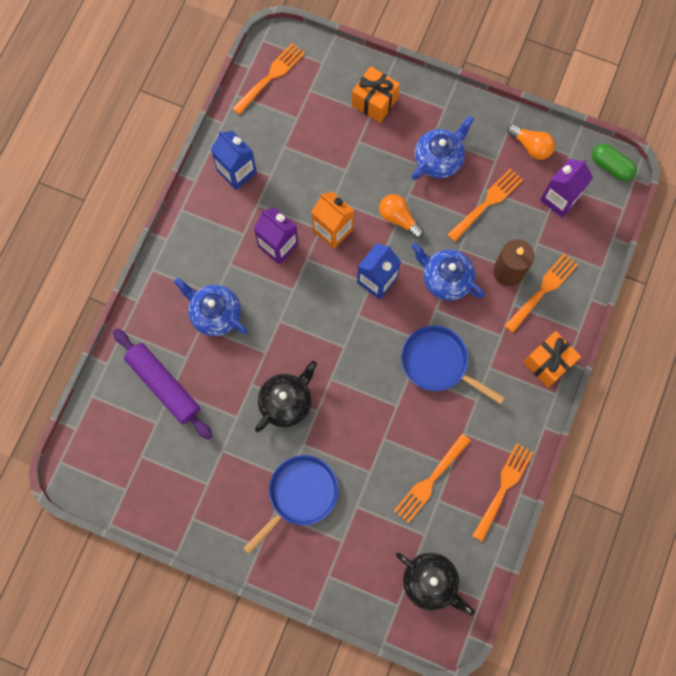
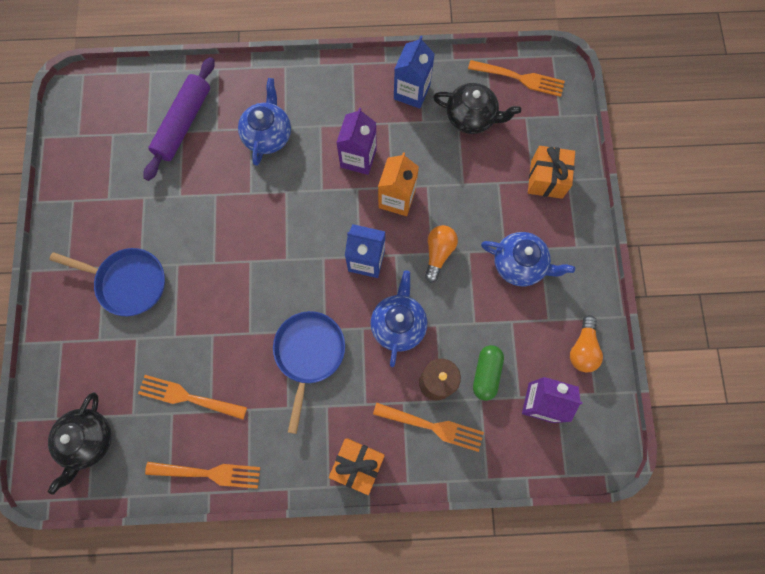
camera: 65 degrees right, 0 degrees up
(286, 402) = (211, 232): black teapot -> black teapot (471, 117)
(486, 204) = (497, 330): orange fork -> none
(611, 166) = (606, 442): green capsule -> green capsule (486, 373)

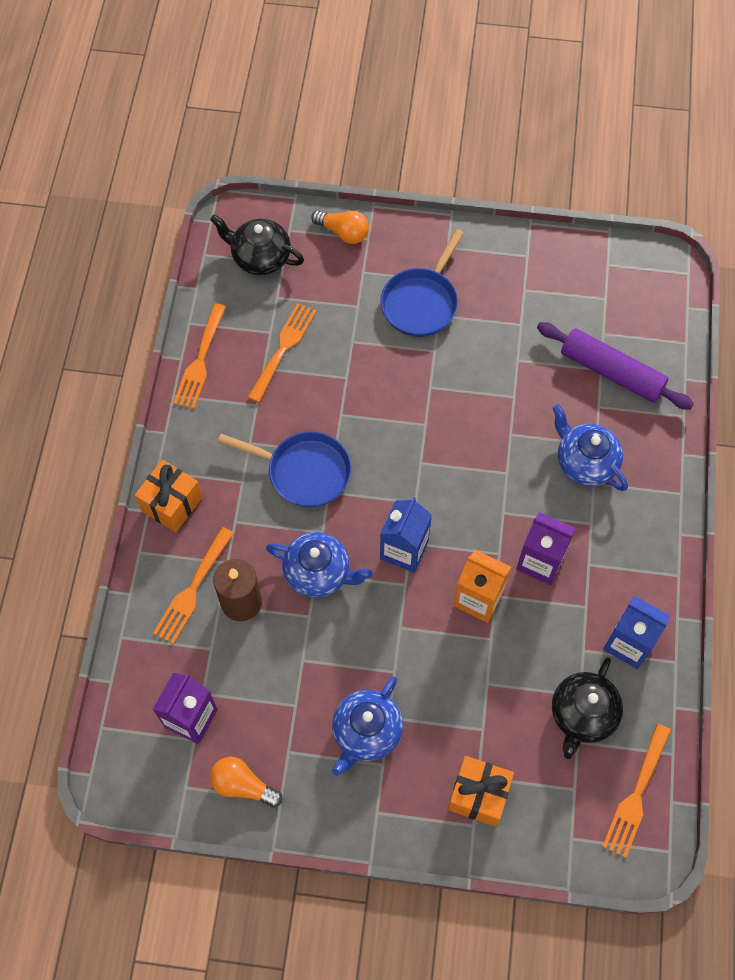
camera: 100 degrees right, 10 degrees down
(268, 135) = (585, 462): blue teapot -> blue teapot turned 150 degrees counterclockwise
(438, 253) = (398, 635): orange light bulb -> orange light bulb (343, 233)
(486, 373) = (239, 661): green capsule -> none

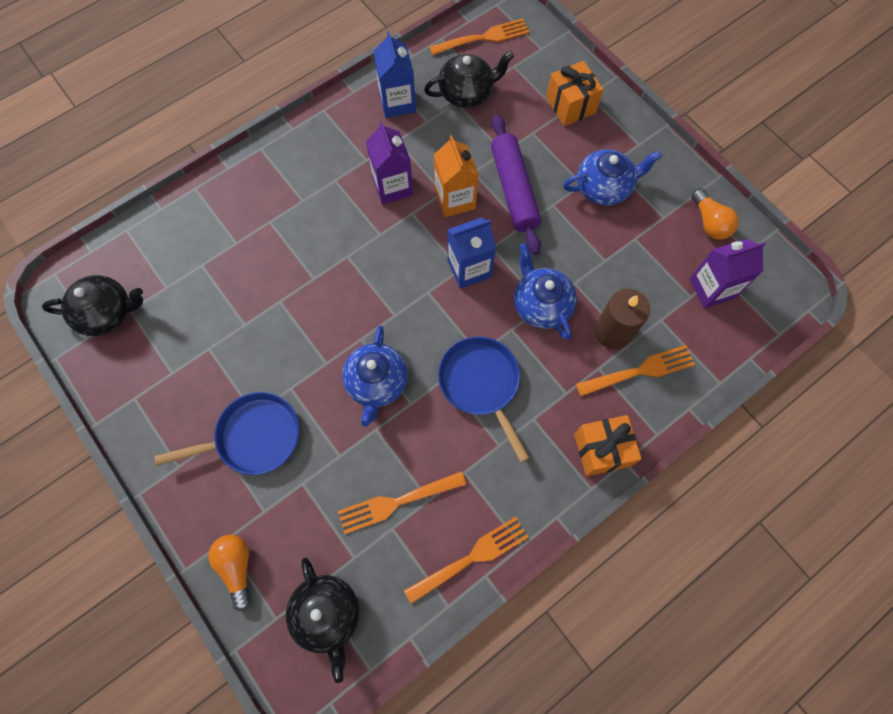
camera: 135 degrees left, 5 degrees up
(585, 462) = (291, 217): blue teapot -> blue teapot (376, 383)
(611, 372) = (197, 257): purple rolling pin -> purple rolling pin (514, 190)
(617, 284) = (107, 313): none -> black teapot

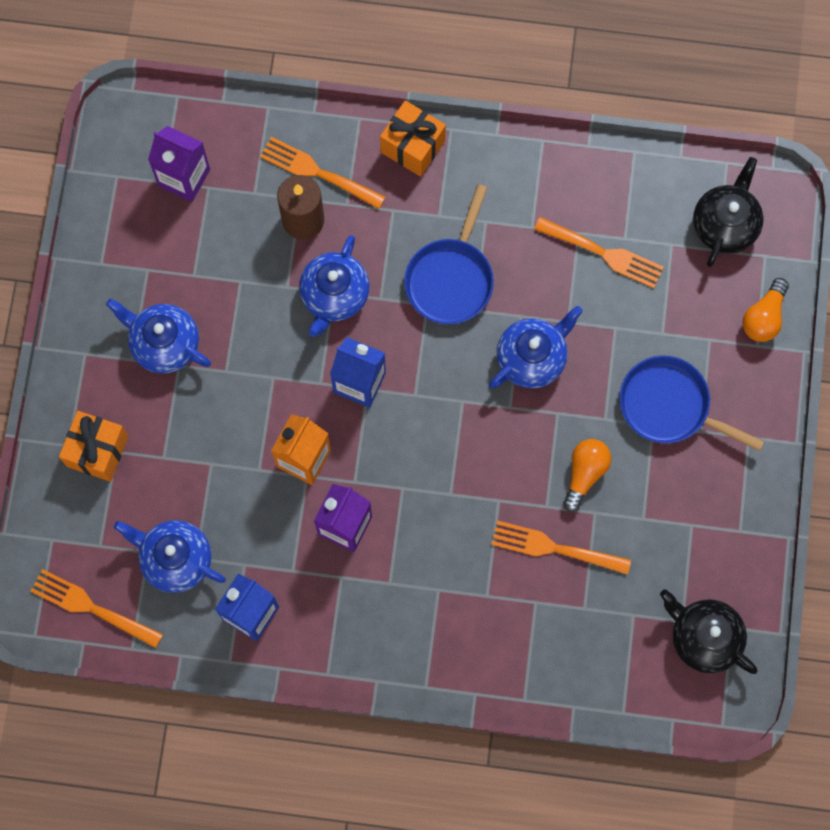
camera: 135 degrees left, 5 degrees up
(467, 93) = (175, 559): black teapot -> blue teapot
(470, 558) = (587, 166): orange fork -> orange fork (555, 548)
(514, 190) = (243, 417): purple rolling pin -> none
(709, 222) = (116, 229): orange light bulb -> orange light bulb (584, 474)

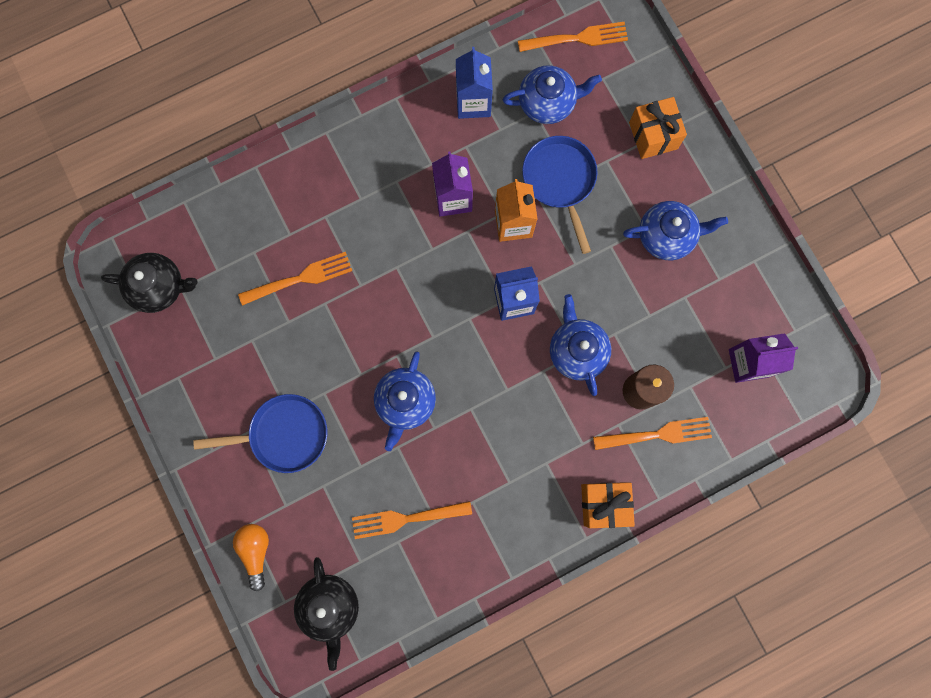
camera: 145 degrees right, 5 degrees up
(451, 279) = (504, 421): blue pan -> blue pan (560, 181)
(584, 474) = (313, 344): orange light bulb -> none

